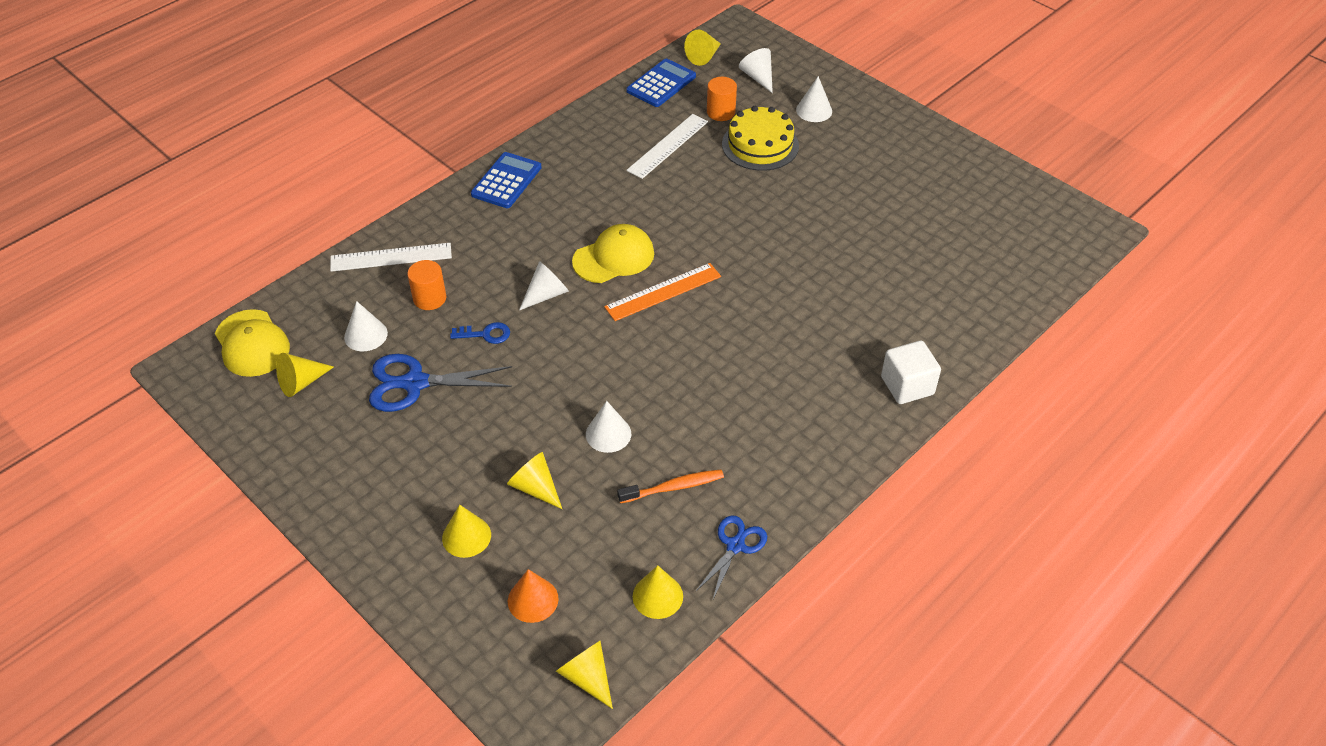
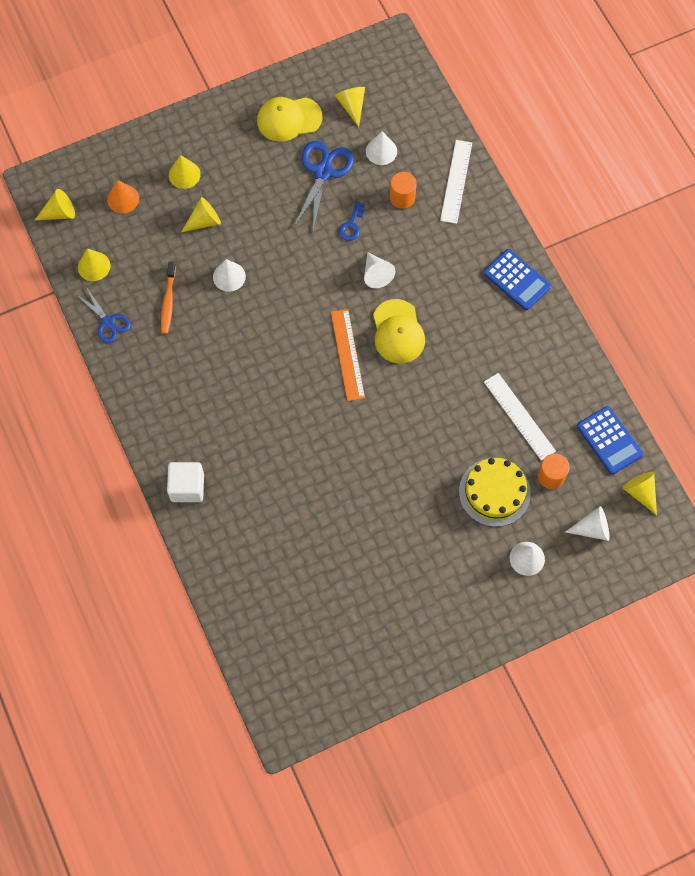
camera: 110 degrees right, 20 degrees up
(252, 344) = (400, 83): yellow cap -> yellow cap (289, 119)

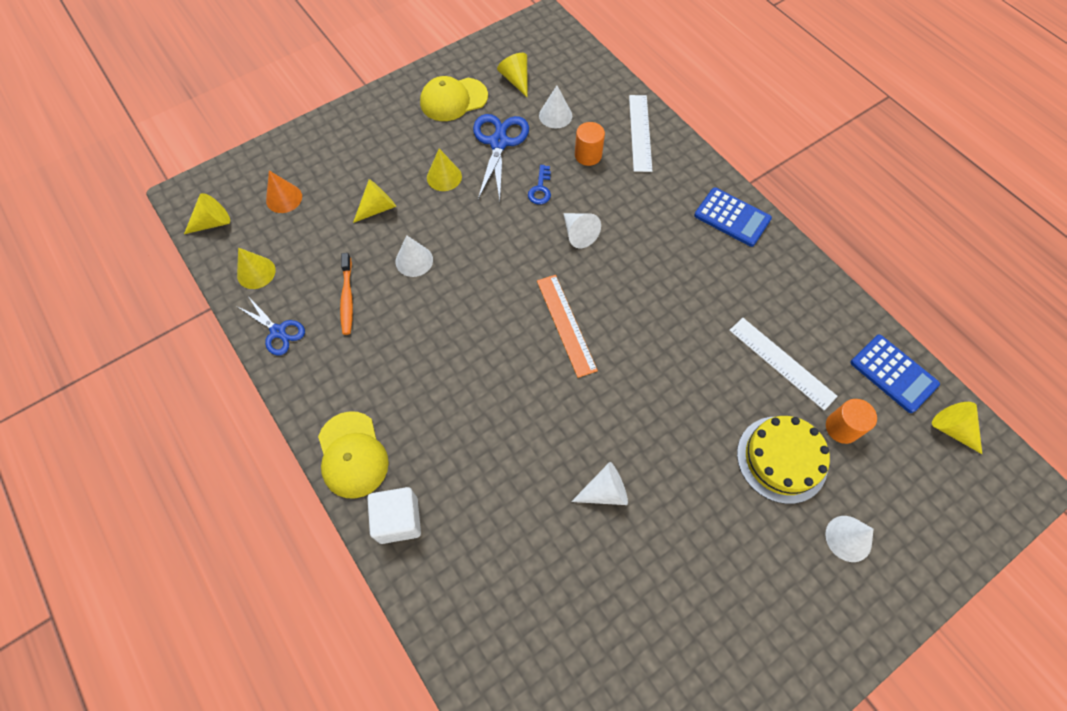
camera: 10 degrees left, 5 degrees down
(184, 174) = (349, 165): yellow cone -> yellow cone (444, 177)
(398, 332) = (617, 291): yellow cap -> yellow cap (352, 455)
(592, 529) = (913, 485): white cone -> white cone (605, 491)

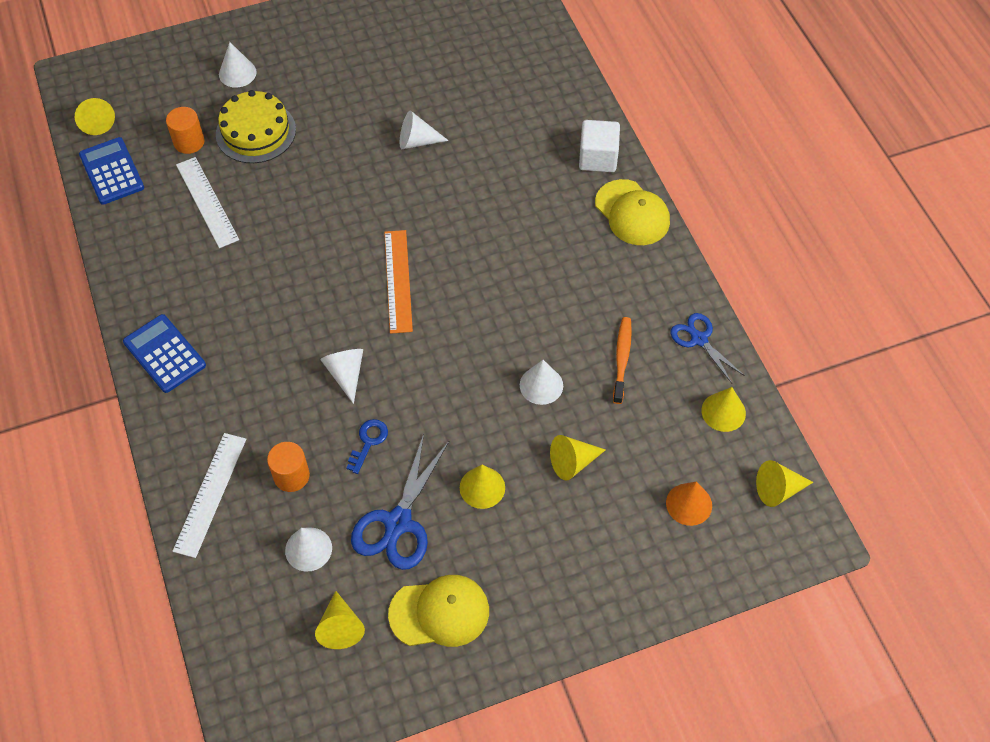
camera: 165 degrees left, 5 degrees down
(352, 455) = (632, 213): yellow cap -> yellow cap turned 150 degrees clockwise

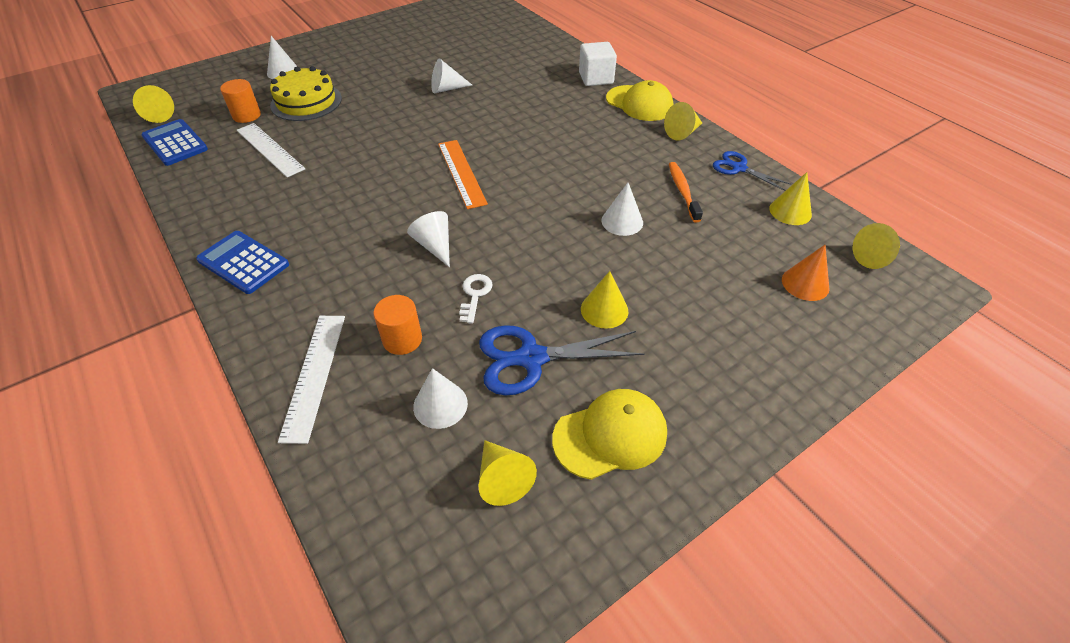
camera: 15 degrees left, 10 degrees down
(368, 442) = (475, 295): blue key -> white key
(398, 523) = (531, 358): blue scissors -> blue scissors turned 75 degrees clockwise
(572, 462) = (680, 272): yellow cone -> yellow cone (682, 132)

